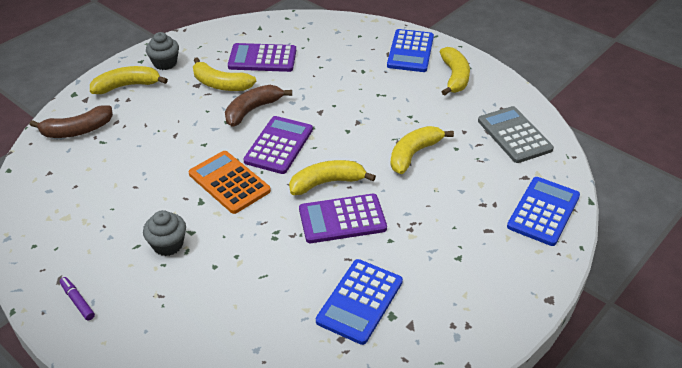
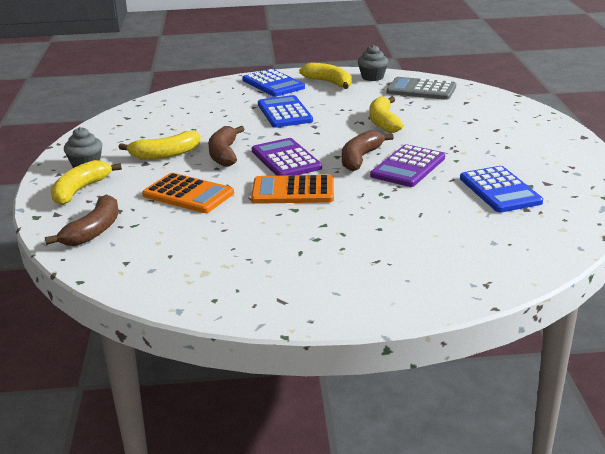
camera: 45 degrees left, 15 degrees down
(77, 301) = (324, 299): purple marker -> none
(168, 244) = (322, 238): grey cupcake -> grey cupcake (372, 77)
(170, 136) = (188, 194): none -> orange calculator
(262, 58) = (168, 129): purple calculator -> none
(327, 183) = (360, 158): yellow banana -> brown banana
(543, 211) = (505, 109): blue calculator -> blue calculator (284, 113)

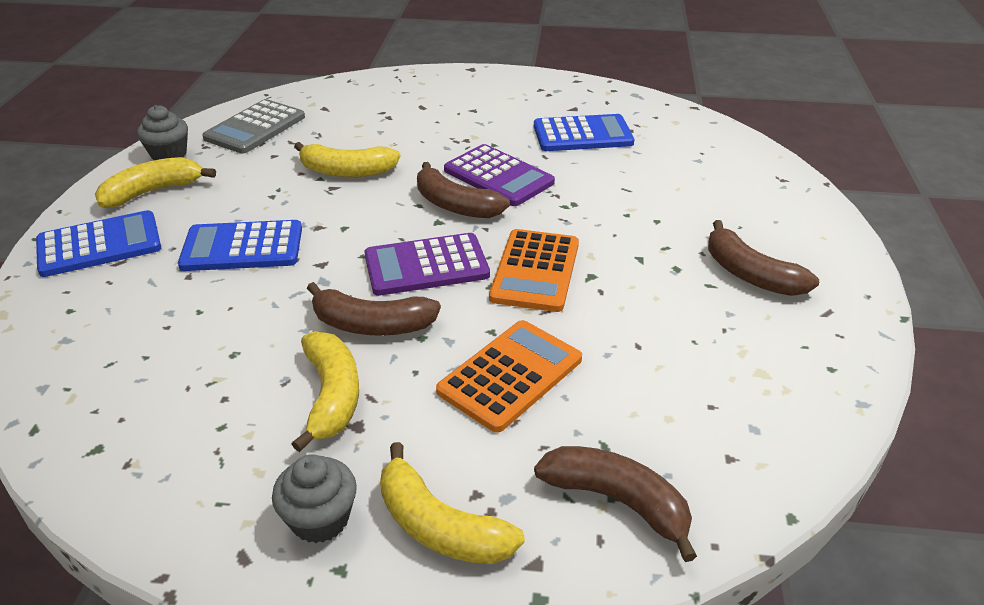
camera: 80 degrees left, 10 degrees up
(320, 268) = (750, 274): none -> brown banana

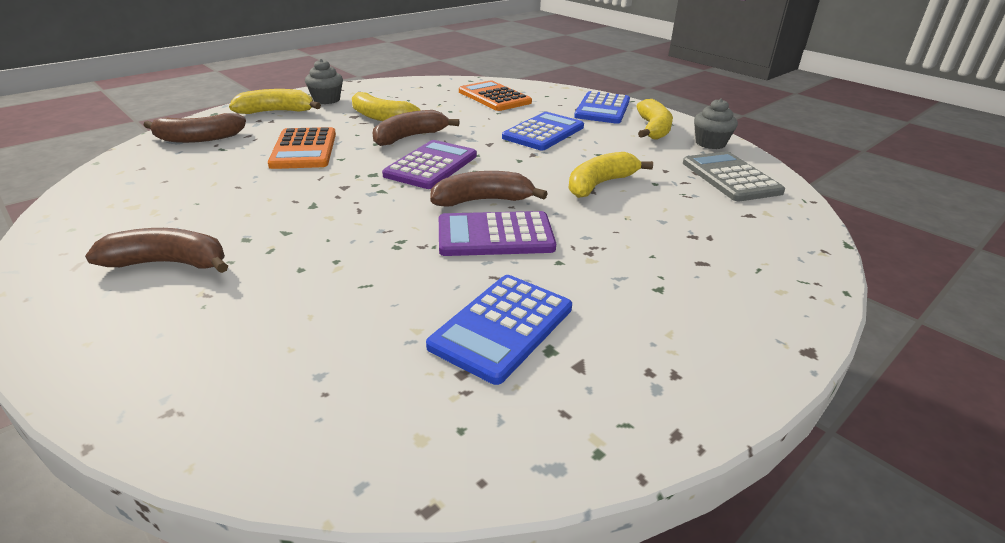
camera: 130 degrees right, 5 degrees down
(535, 271) = (357, 191): orange calculator -> orange calculator (494, 97)

